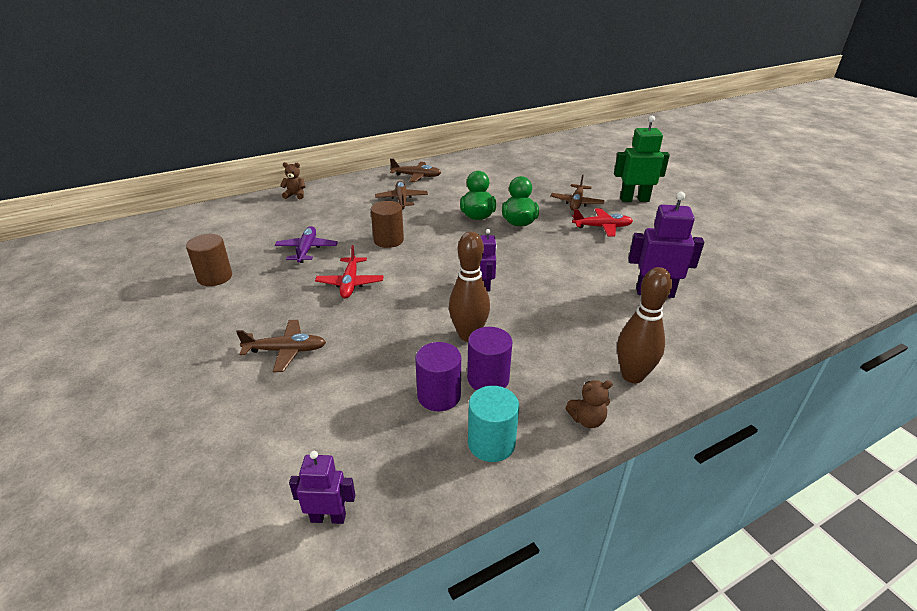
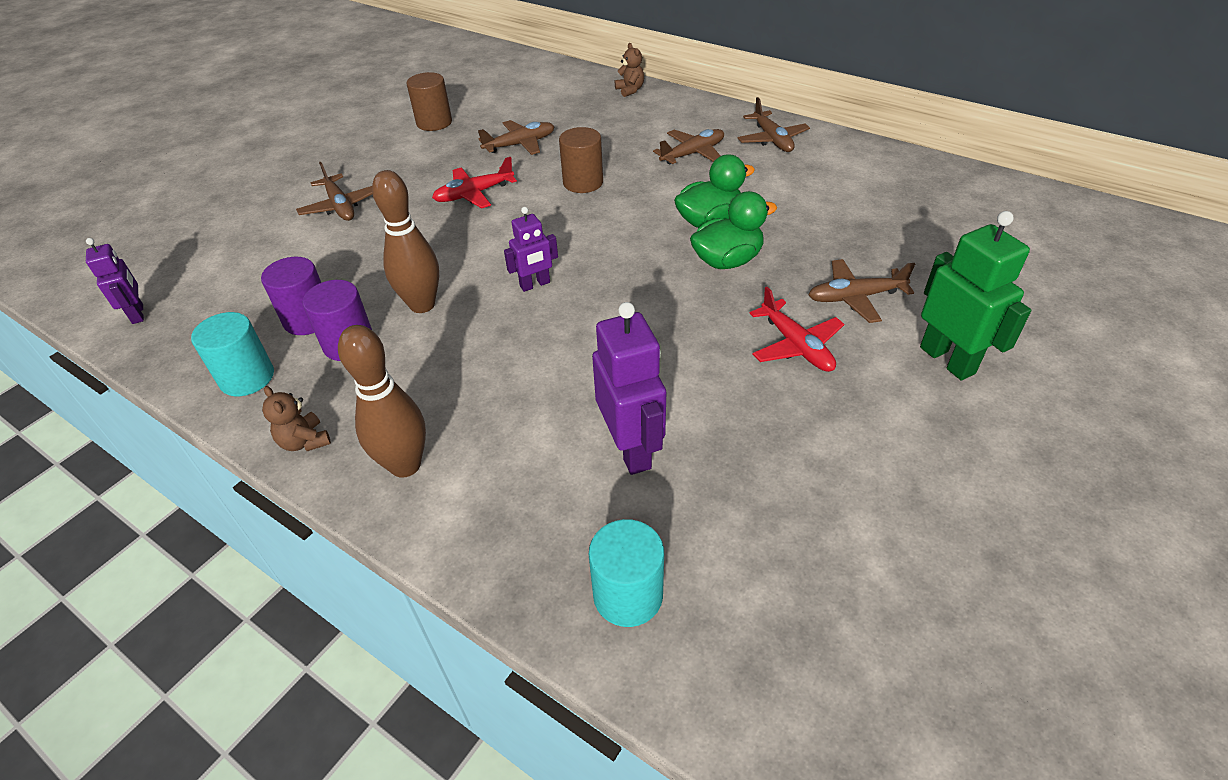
camera: 65 degrees right, 10 degrees up
(307, 249) = (520, 144): purple plane -> brown plane
(754, 321) = (628, 595): none -> turquoise cylinder

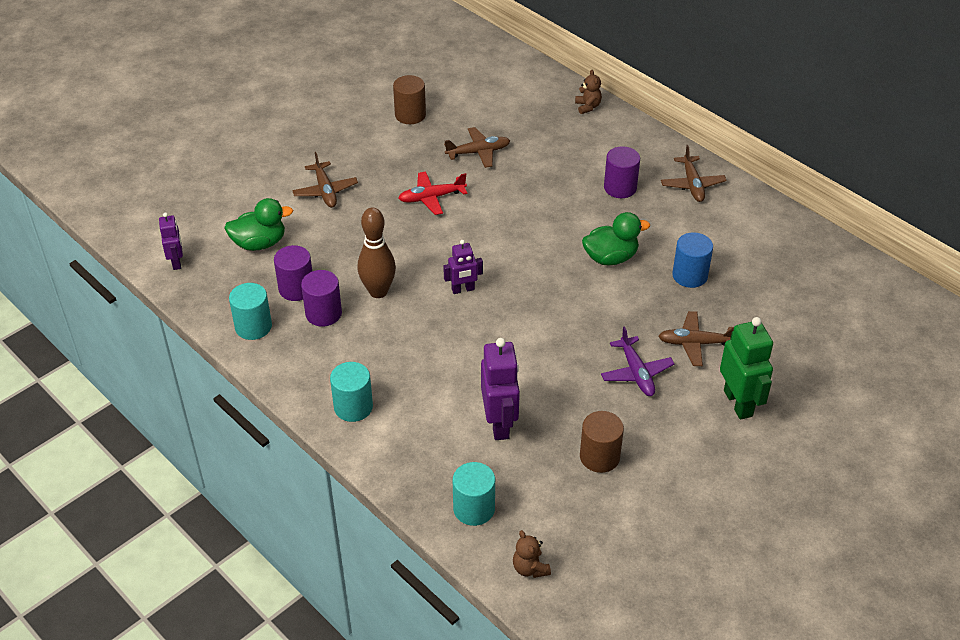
camera: 10 degrees right, 0 degrees up
(305, 441) = (290, 379): brown teddy bear -> brown teddy bear (530, 568)
(405, 465) = (353, 407): brown bowling pin -> turquoise cylinder
(583, 182) = (521, 202): brown cylinder -> brown cylinder (599, 457)
(693, 154) = (620, 188): brown plane -> purple cylinder
(727, 261) = (612, 295): green duck -> green duck (259, 243)
(796, 346) = (636, 373): red plane -> purple plane
(811, 225) = (689, 275): none -> blue cylinder

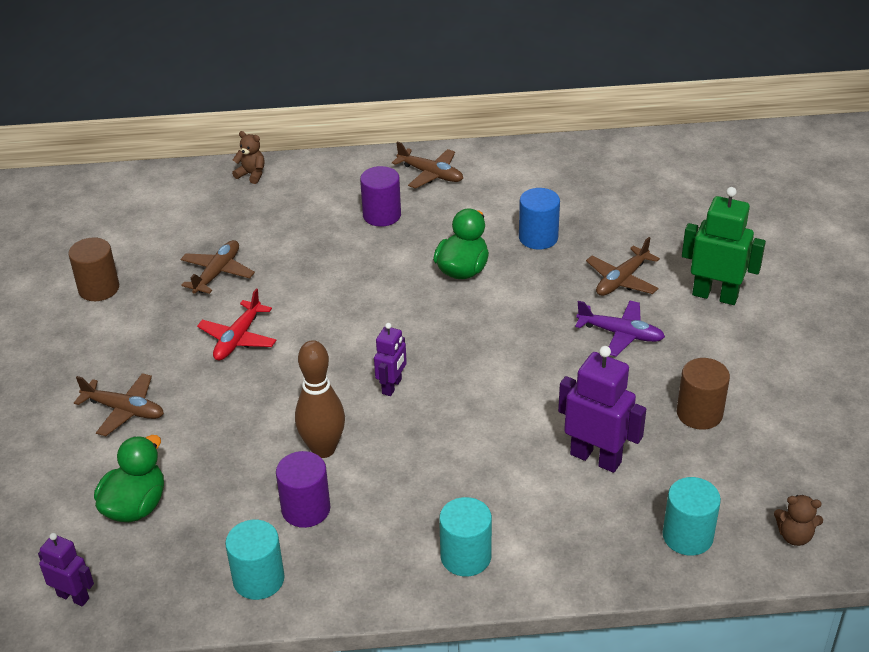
camera: 50 degrees left, 5 degrees down
(296, 289) = (243, 512): purple cylinder -> none

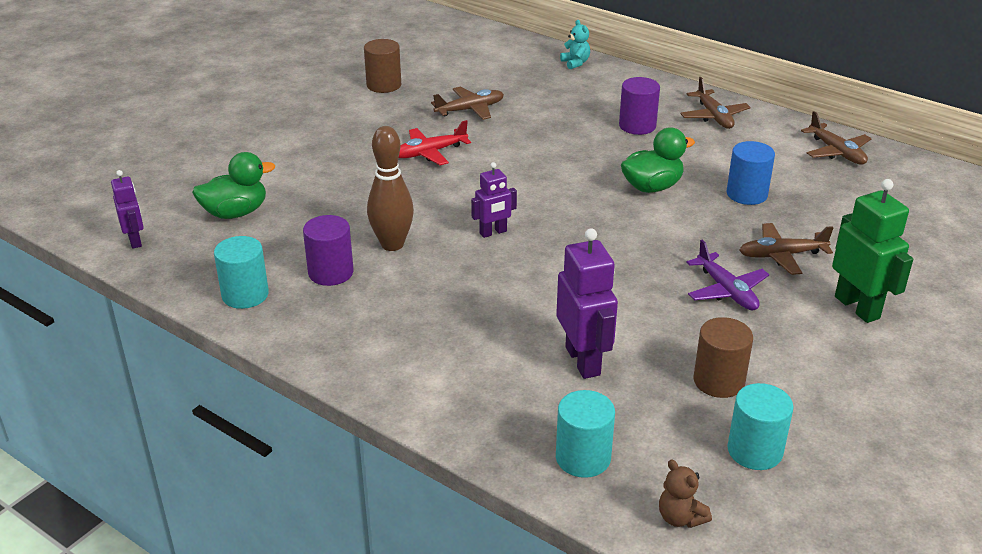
camera: 40 degrees right, 5 degrees down
(124, 410) = (304, 158): brown plane -> brown plane (837, 152)
(251, 174) = (575, 63): brown teddy bear -> turquoise teddy bear
(465, 557) = (393, 364): turquoise cylinder -> turquoise cylinder (754, 451)

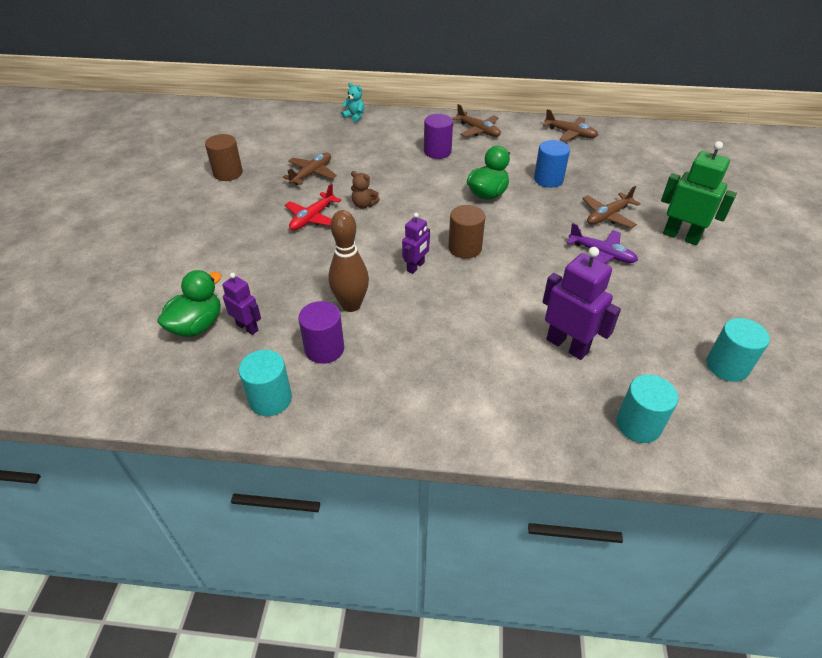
camera: 30 degrees left, 10 degrees up
(135, 240) = (124, 388): purple robot -> purple robot (247, 327)
(680, 518) = (736, 441): brown teddy bear -> brown teddy bear (364, 205)
(718, 381) = (659, 323): brown cylinder -> brown cylinder (465, 248)

